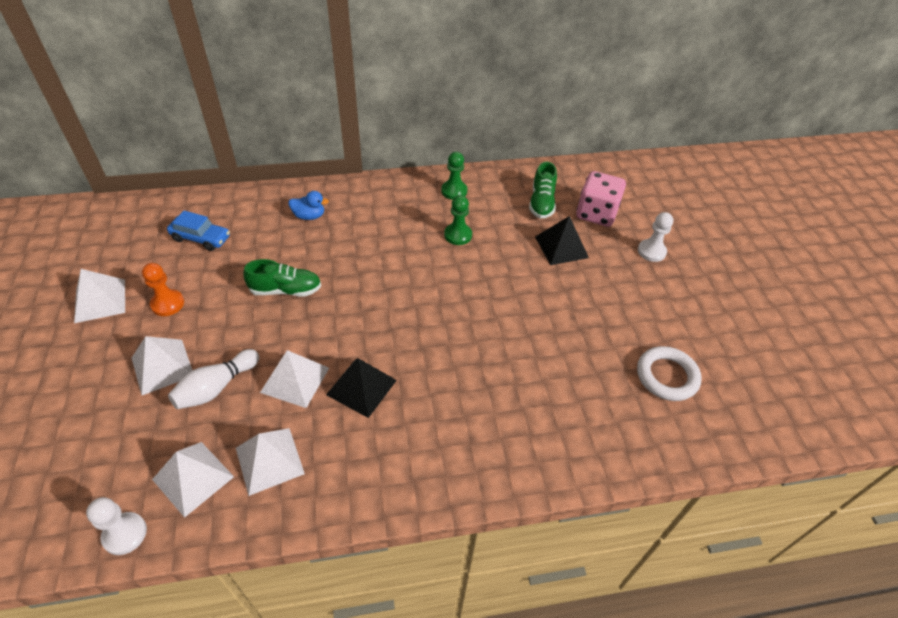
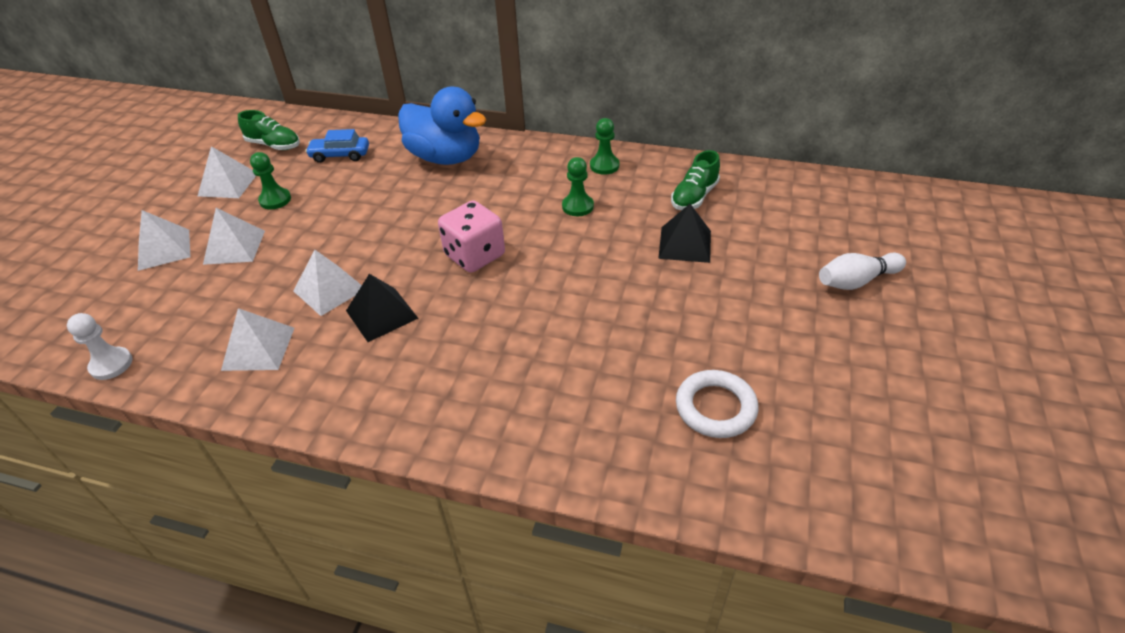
camera: 30 degrees right, 5 degrees down
(167, 304) = (275, 200): orange pawn -> green pawn
(193, 478) = (191, 341): white pyramid -> white pyramid (164, 249)
(201, 238) = (340, 155): blue car -> blue car turned 135 degrees clockwise
(216, 387) = (262, 276): white bowling pin -> white bowling pin (856, 281)
(286, 290) = (378, 214): green shoe -> green shoe (274, 145)
(309, 216) = (446, 158): blue duck -> blue duck, size x2.41
(596, 214) = (752, 221): pink dice -> pink dice (475, 255)
(651, 251) = (794, 275): white pawn -> none

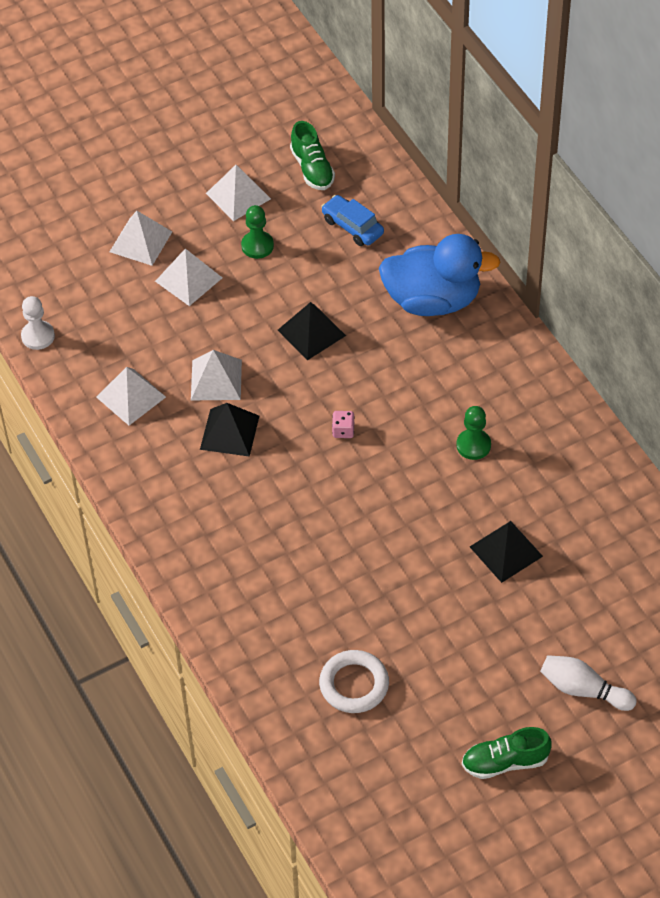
camera: 45 degrees right, 10 degrees up
(377, 219) = (311, 332): none -> black pyramid
(446, 158) = (433, 300): blue duck -> blue duck turned 75 degrees counterclockwise
(475, 255) = (343, 430): pink dice -> pink dice, size x0.44
(604, 166) = (550, 418): green pawn -> none
(694, 197) = (577, 513): green shoe -> green shoe (505, 762)

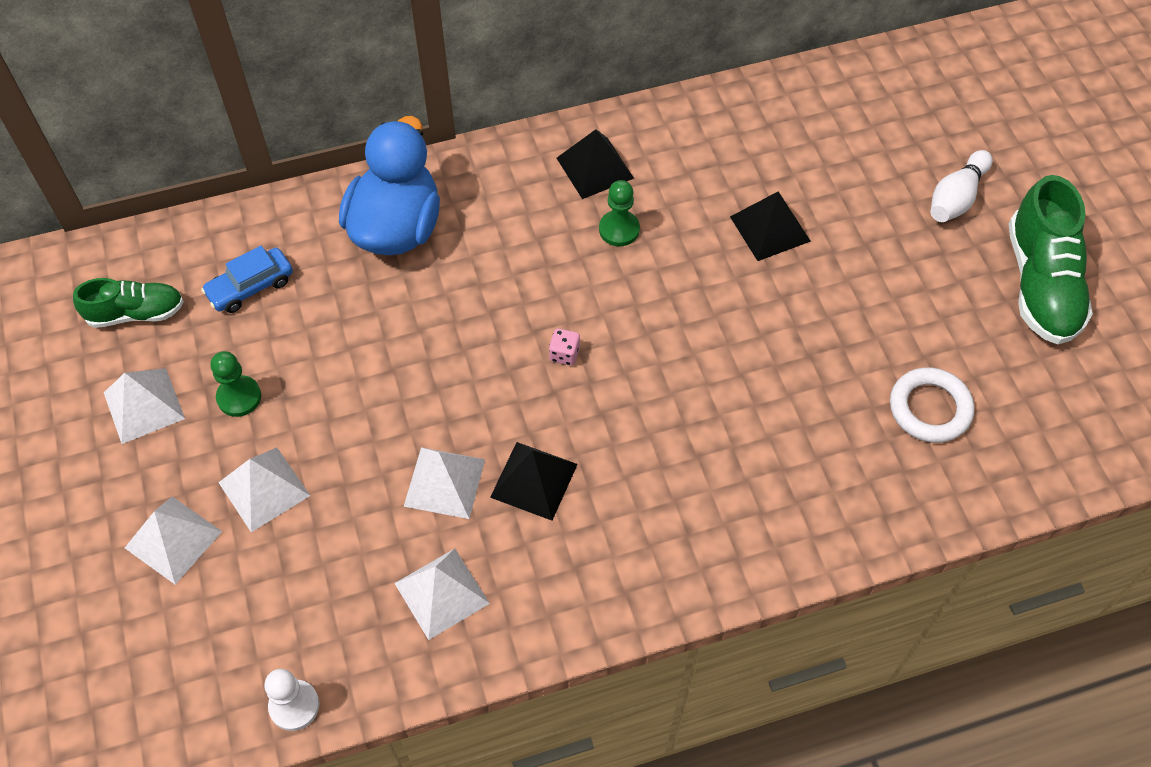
camera: 80 degrees left, 5 degrees up
(311, 332) = (403, 361): black pyramid -> black pyramid (595, 168)
(505, 762) = (1041, 284): green shoe -> green shoe, size x1.66

